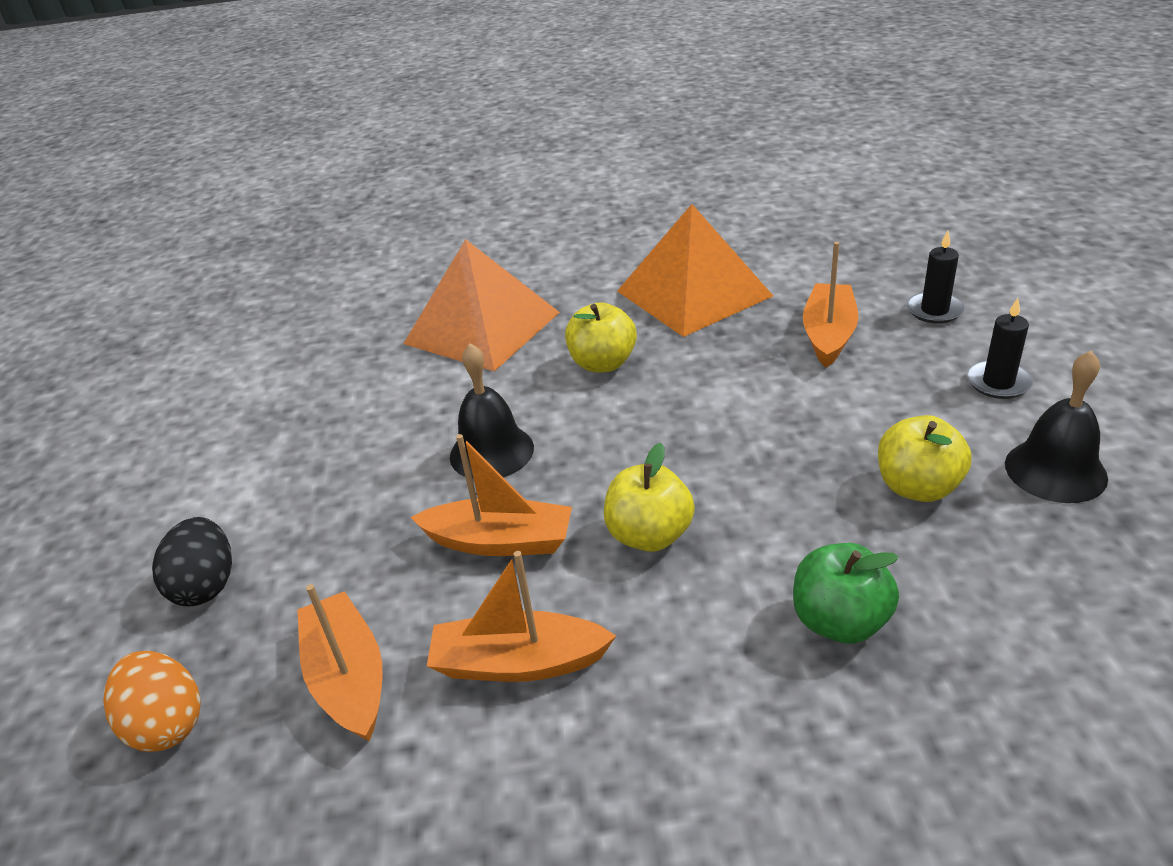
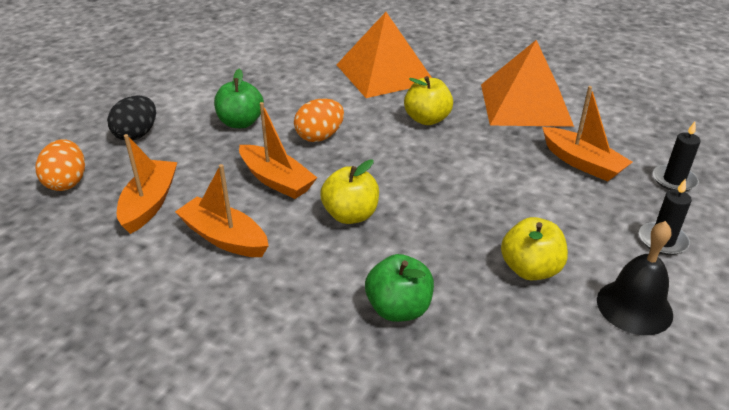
camera: 30 degrees right, 0 degrees up
(356, 486) = (241, 123): none -> green apple
(491, 452) = (320, 137): black bell -> orange egg
(829, 334) = (582, 163): orange boat -> orange boat turned 90 degrees clockwise

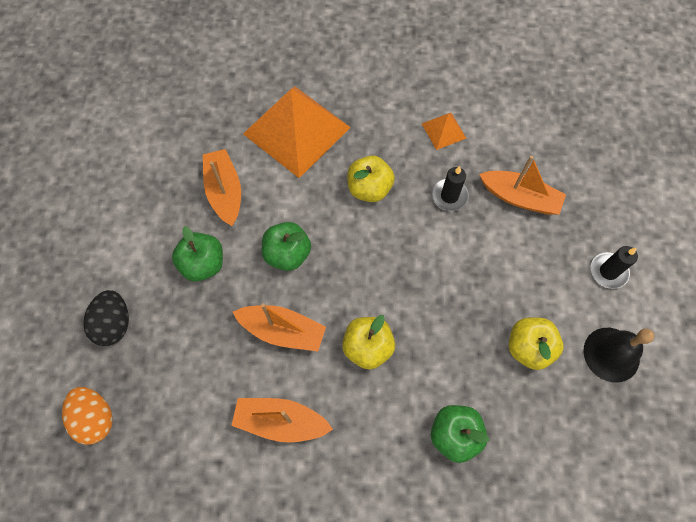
camera: 25 degrees left, 30 degrees up
(150, 203) = (190, 410): orange boat -> orange boat (225, 192)
(320, 137) = (287, 254): orange egg -> green apple
(525, 104) = (443, 130): orange pyramid -> orange pyramid, size x0.44
(674, 180) = (595, 191): black candle -> black candle (449, 196)

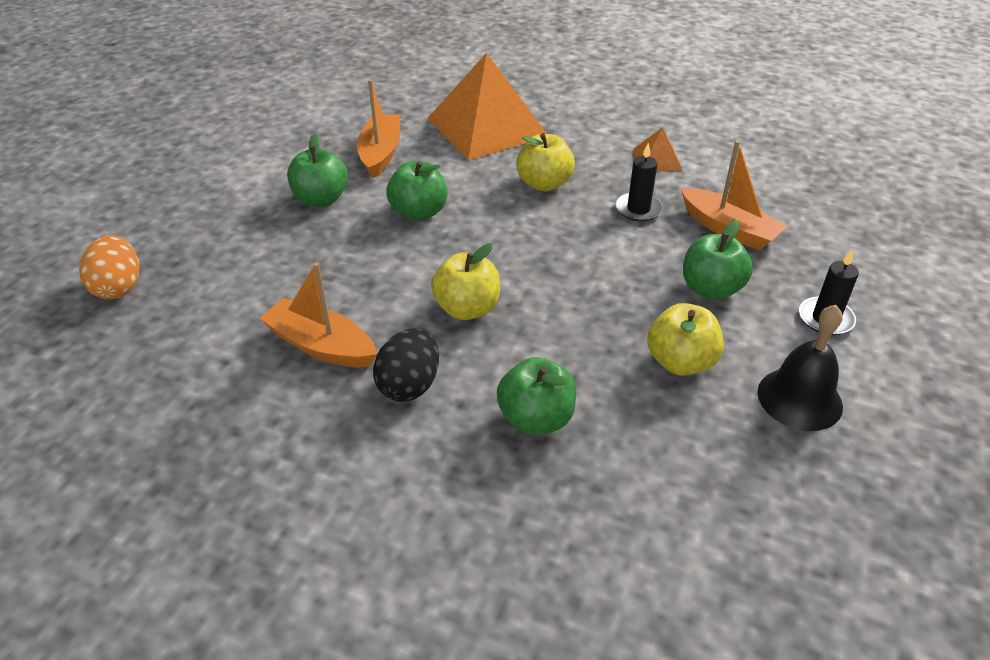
camera: 20 degrees right, 25 degrees down
(114, 324) = (195, 221): black egg -> black egg (409, 385)
(282, 331) = (374, 270): orange boat -> none
(526, 267) = (711, 289): none -> green apple

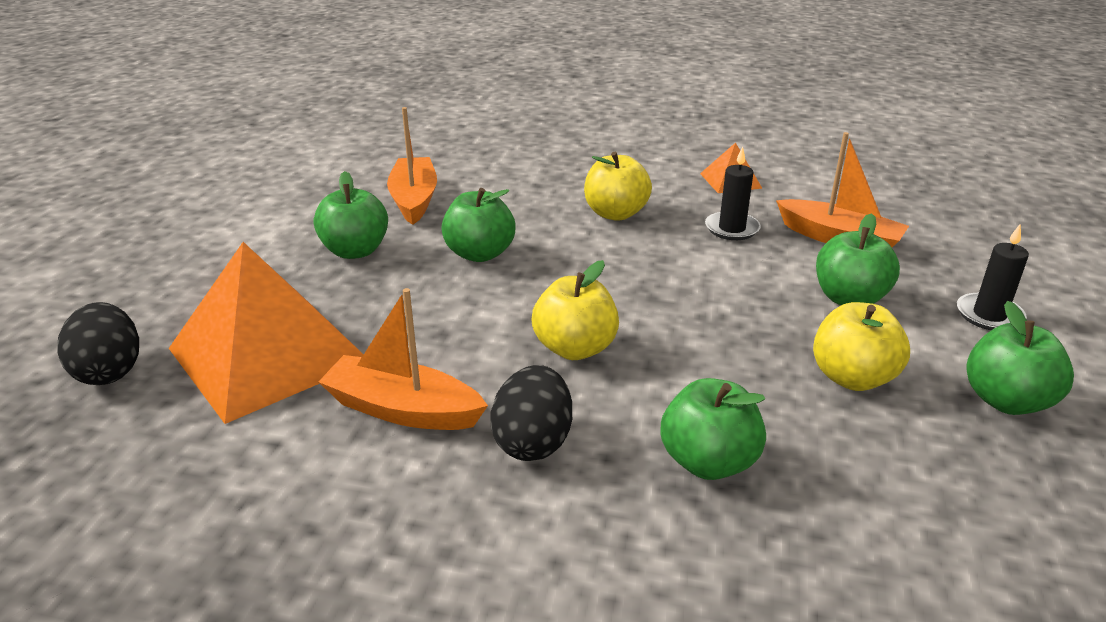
camera: 10 degrees left, 10 degrees down
(118, 287) = (109, 371): orange egg -> black egg
(487, 127) = (529, 165): orange pyramid -> orange pyramid (268, 354)
(799, 398) = (1006, 401): black bell -> green apple

